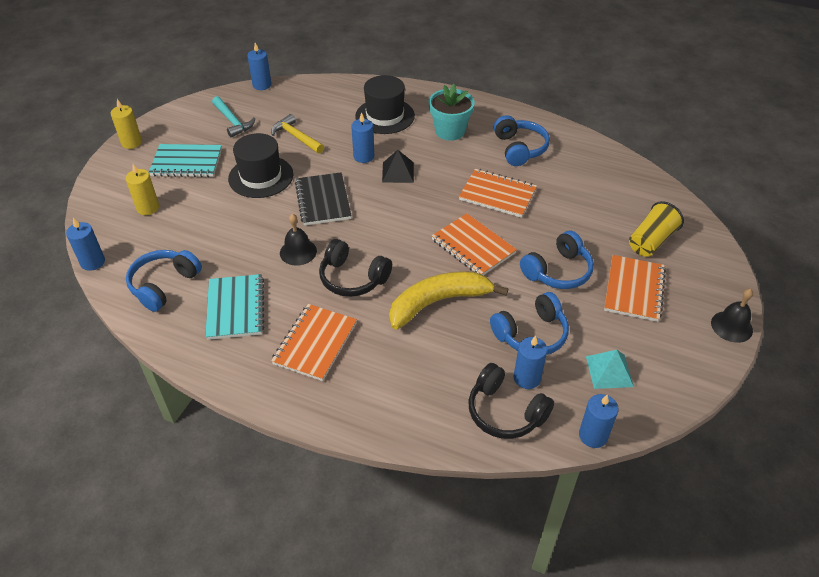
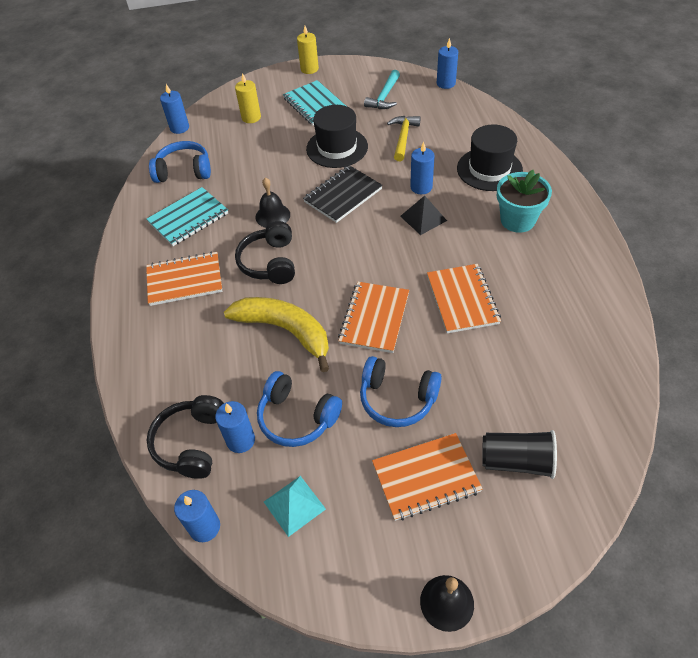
camera: 60 degrees right, 5 degrees up
(519, 148) = (549, 281): blue headphones -> none
(651, 241) = (516, 461): yellow cup -> black cup

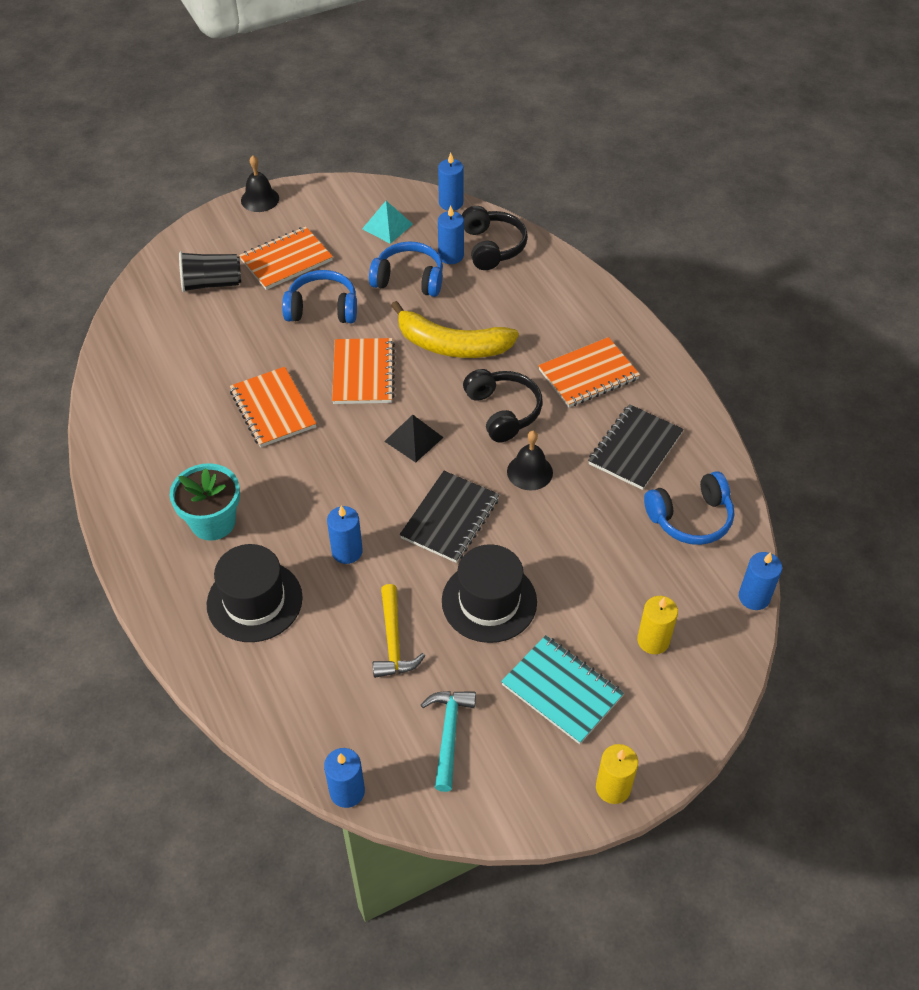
camera: 160 degrees right, 0 degrees up
(188, 218) = (635, 449): turquoise notebook -> black notebook
(423, 218) = (334, 503): black pyramid -> black pyramid (413, 439)

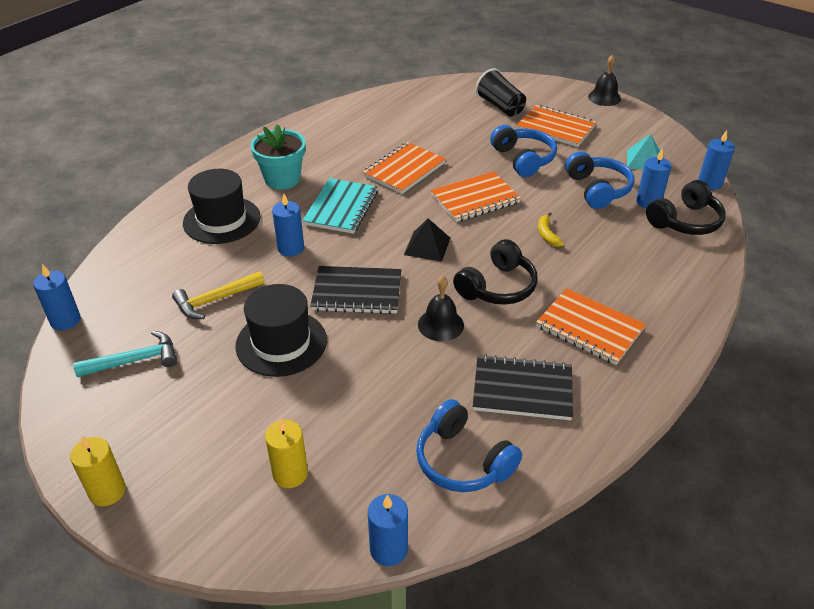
camera: 65 degrees right, 10 degrees down
(452, 345) = (547, 234): yellow banana -> yellow banana, size x0.41
(562, 690) = (204, 421): turquoise notebook -> turquoise notebook (341, 208)

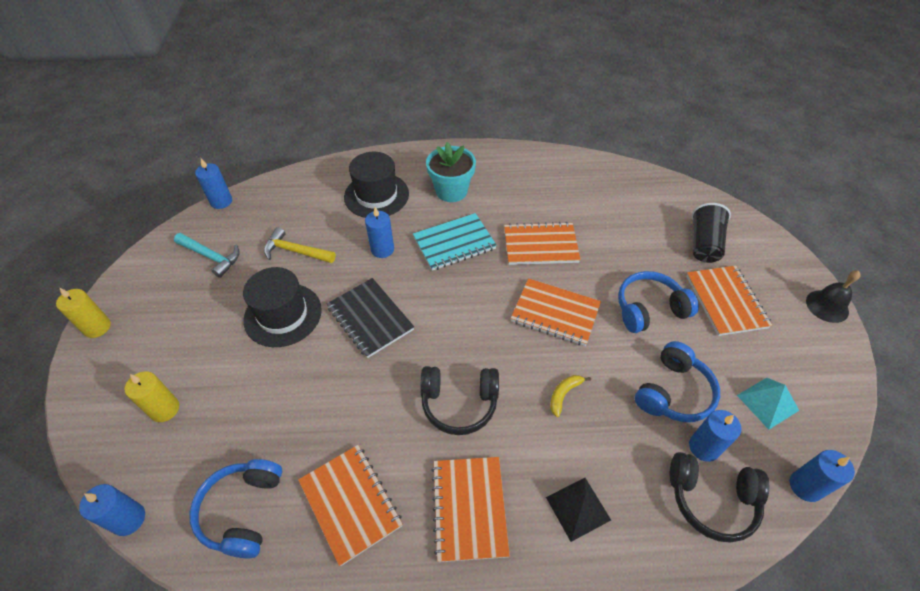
camera: 50 degrees right, 10 degrees up
(427, 246) = (463, 323): black pyramid -> black pyramid (578, 508)
(440, 324) = (380, 394): black bell -> none
(522, 390) = (350, 503): black notebook -> orange notebook
(523, 159) = (649, 309): blue headphones -> blue headphones turned 135 degrees counterclockwise

